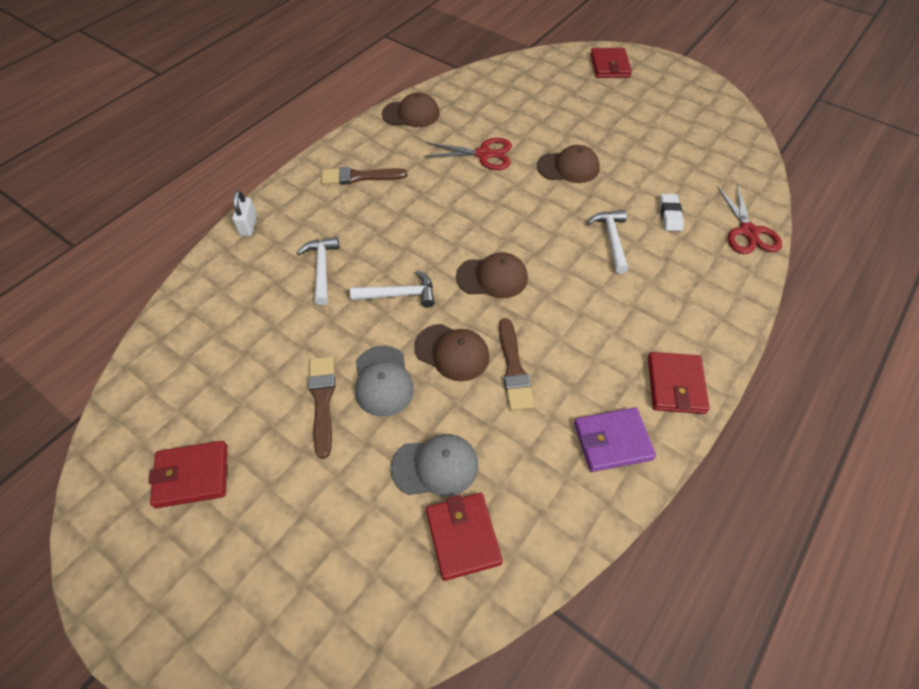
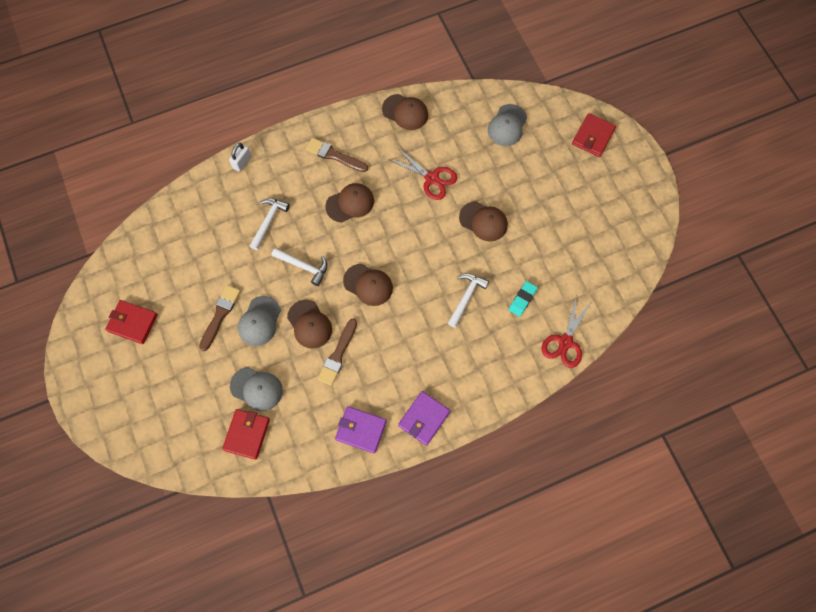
camera: 30 degrees right, 15 degrees up
(410, 211) = (350, 203): none -> brown cap
(523, 87) = (507, 125): none -> grey cap
(670, 215) = (522, 299): white eraser -> turquoise eraser
(675, 385) = (424, 418): red wallet -> purple wallet

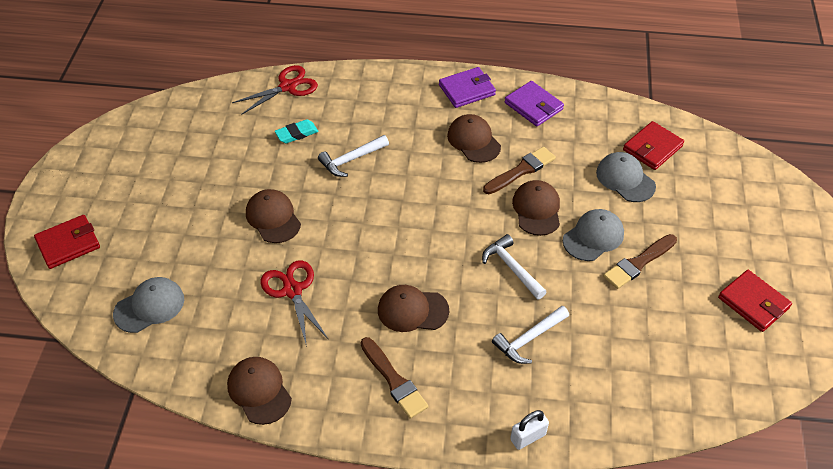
camera: 150 degrees left, 20 degrees down
(368, 285) = (448, 216): brown cap -> brown cap (473, 141)

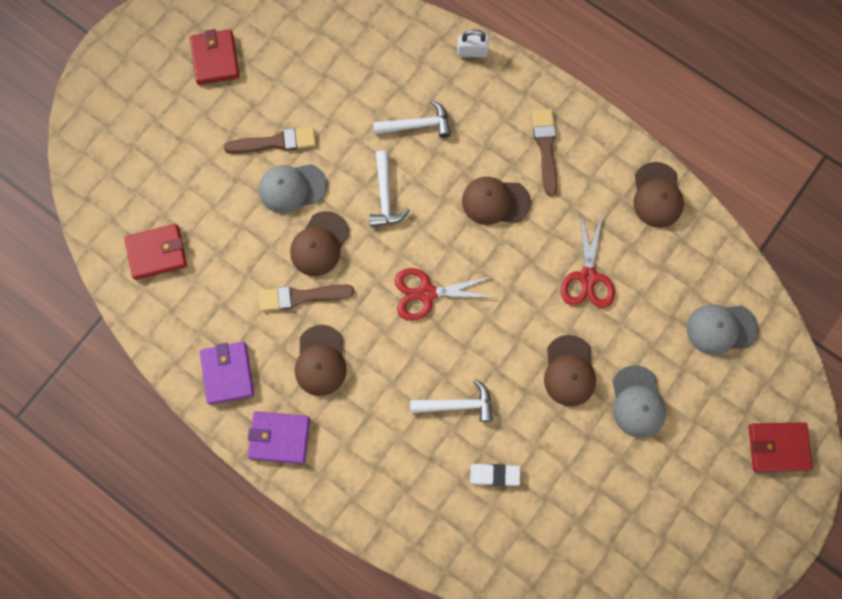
camera: 150 degrees left, 25 degrees up
(288, 86) = (469, 558): red scissors -> red scissors (426, 293)
(296, 134) = (494, 475): turquoise eraser -> white eraser
(412, 310) = (495, 201): brown cap -> brown cap turned 150 degrees clockwise
(625, 179) = (213, 232): grey cap -> grey cap (637, 402)

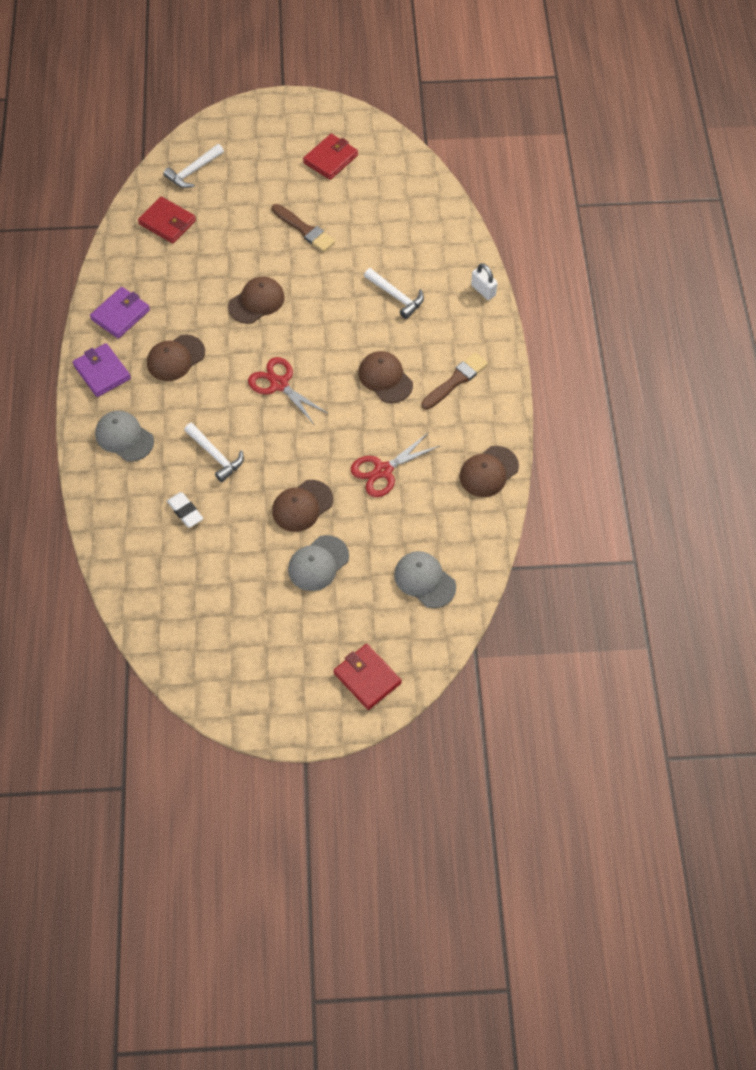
camera: 50 degrees right, 15 degrees down
(292, 188) = (281, 260): grey cap -> grey cap (124, 437)
(301, 296) = (210, 317): brown brush -> none
(319, 244) = (256, 302): brown cap -> brown cap turned 150 degrees clockwise
(385, 196) = (326, 314): white hammer -> white hammer (193, 171)

